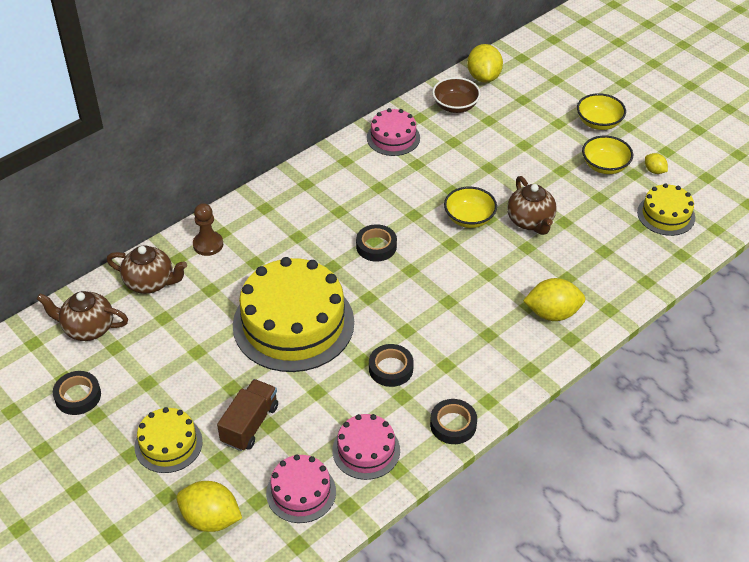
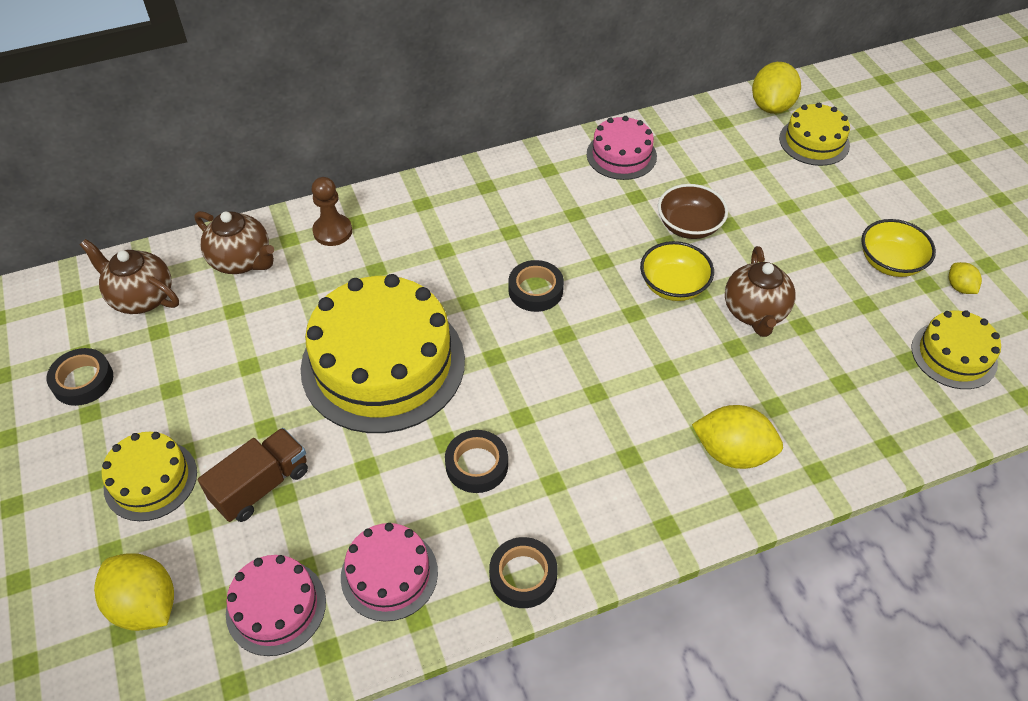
camera: 20 degrees right, 5 degrees up
(455, 106) = (719, 134): brown bowl -> brown bowl (689, 226)
(523, 95) = (814, 141): none -> yellow cake
(599, 122) = (904, 201): yellow bowl -> none

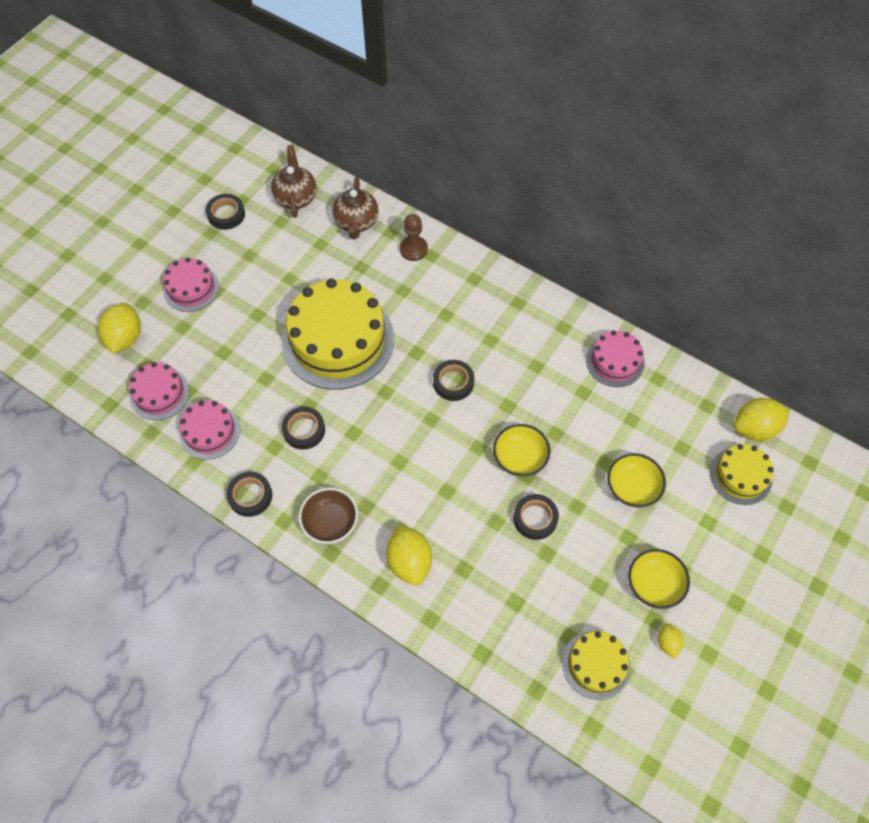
camera: 55 degrees right, 10 degrees up
(150, 480) = (191, 288): yellow cake -> pink cake
(261, 486) = (221, 338): brown truck -> none
(689, 226) = (582, 438): brown bowl -> brown bowl (330, 522)
(755, 312) = (535, 518): brown teapot -> black tape
(772, 220) = (632, 487): none -> yellow bowl
(959, 287) = (667, 643): yellow lemon -> yellow lemon turned 45 degrees counterclockwise

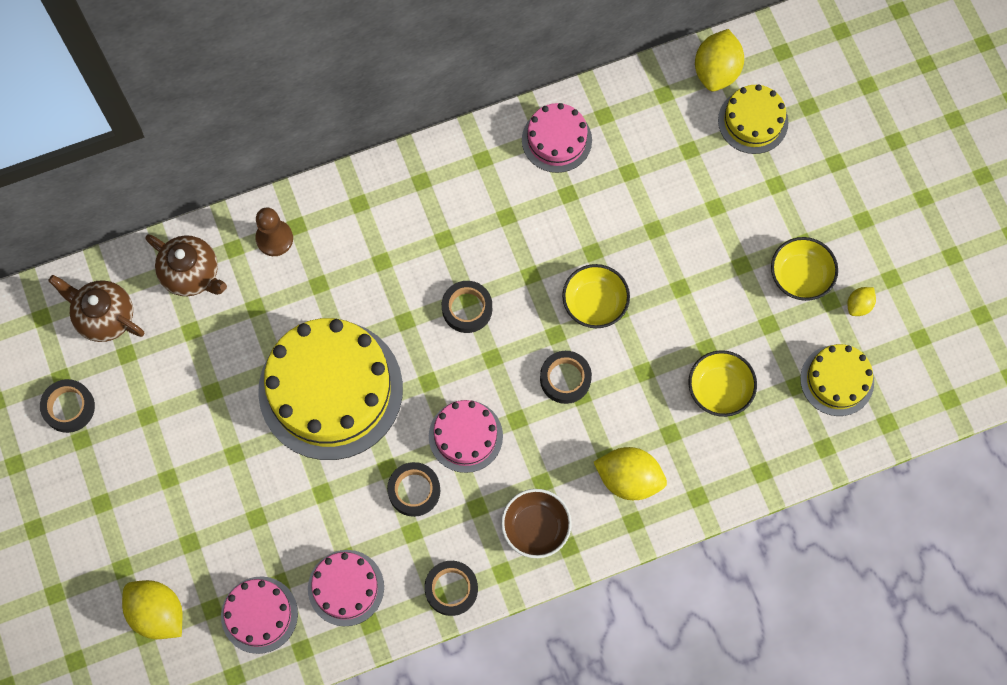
camera: 55 degrees left, 10 degrees up
(191, 288) = (144, 504): pink cake -> pink cake (465, 436)
(535, 518) = (666, 334): black tape -> black tape (565, 379)
(632, 487) = (697, 224): yellow bowl -> yellow bowl (719, 389)
(667, 643) = (859, 305): yellow lemon -> yellow lemon turned 75 degrees counterclockwise

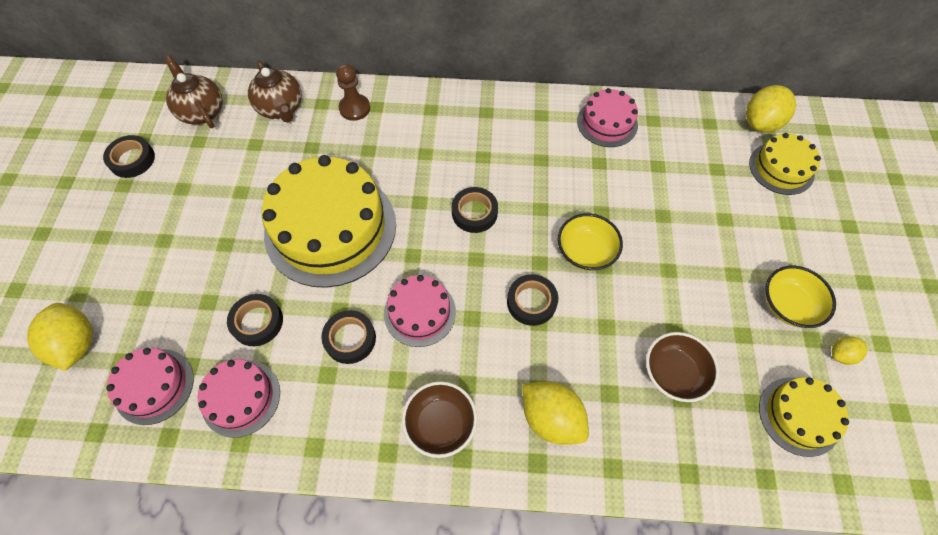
camera: 25 degrees right, 10 degrees down
(451, 589) = (332, 445): black tape -> black tape (257, 322)
(719, 389) = (674, 373): yellow bowl -> brown bowl

